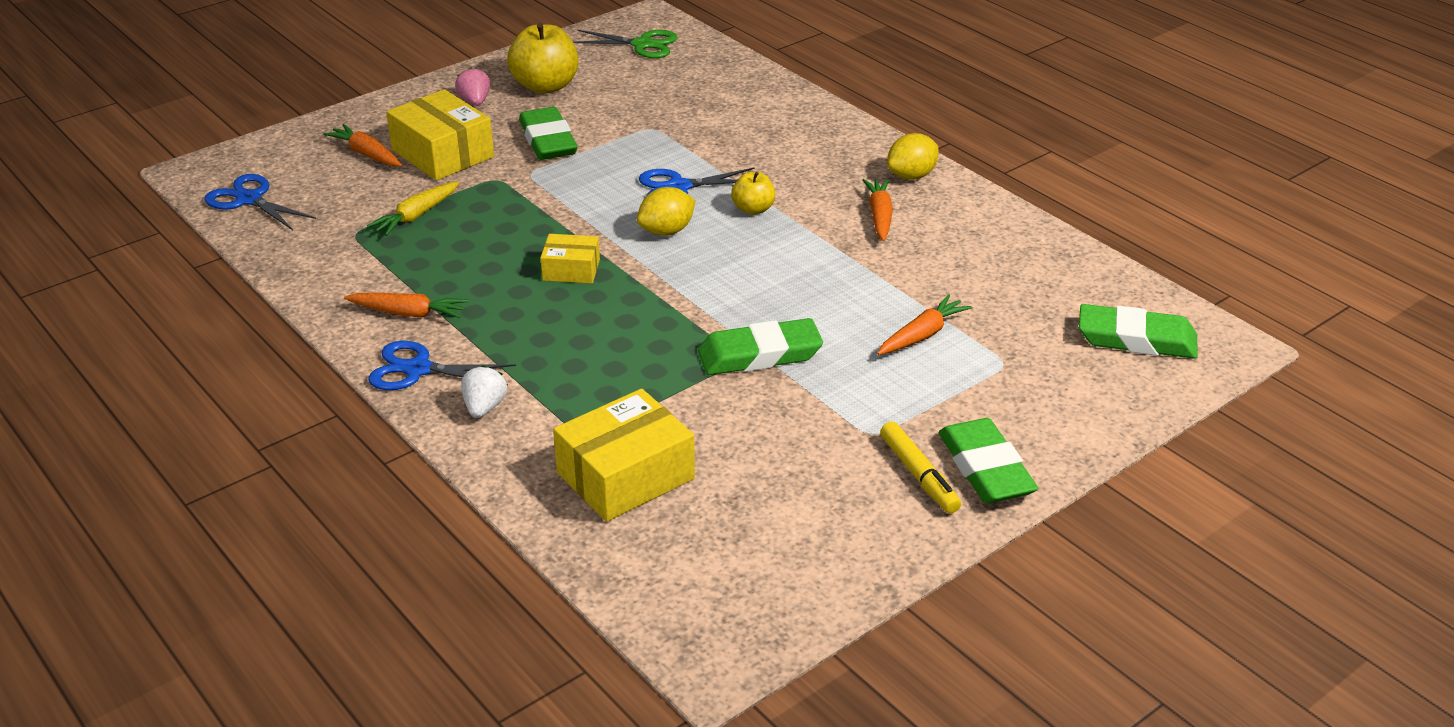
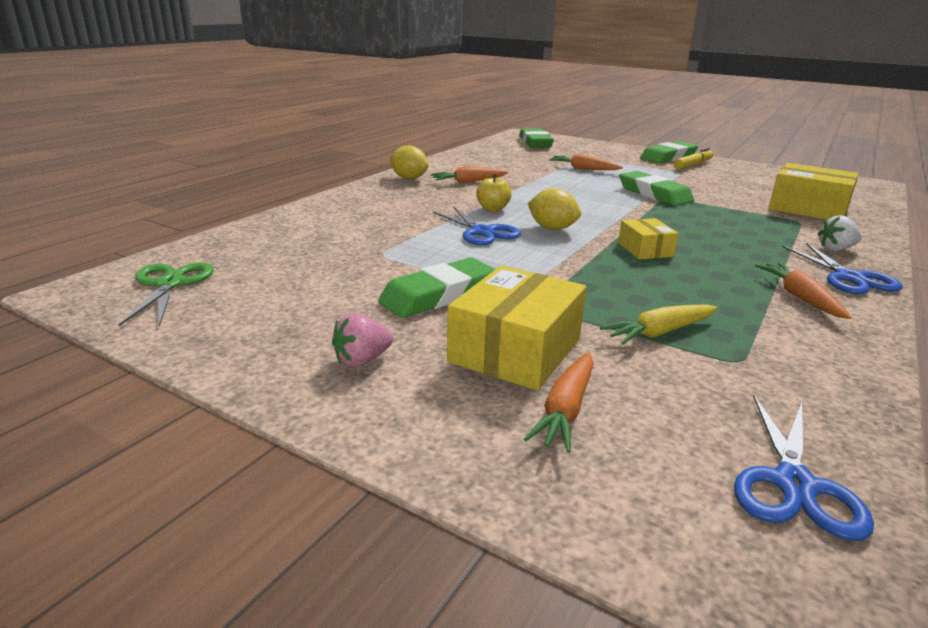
camera: 110 degrees left, 10 degrees down
(416, 216) = (659, 333): yellow carrot -> yellow carrot turned 135 degrees clockwise
(545, 86) = (300, 321): yellow apple -> none

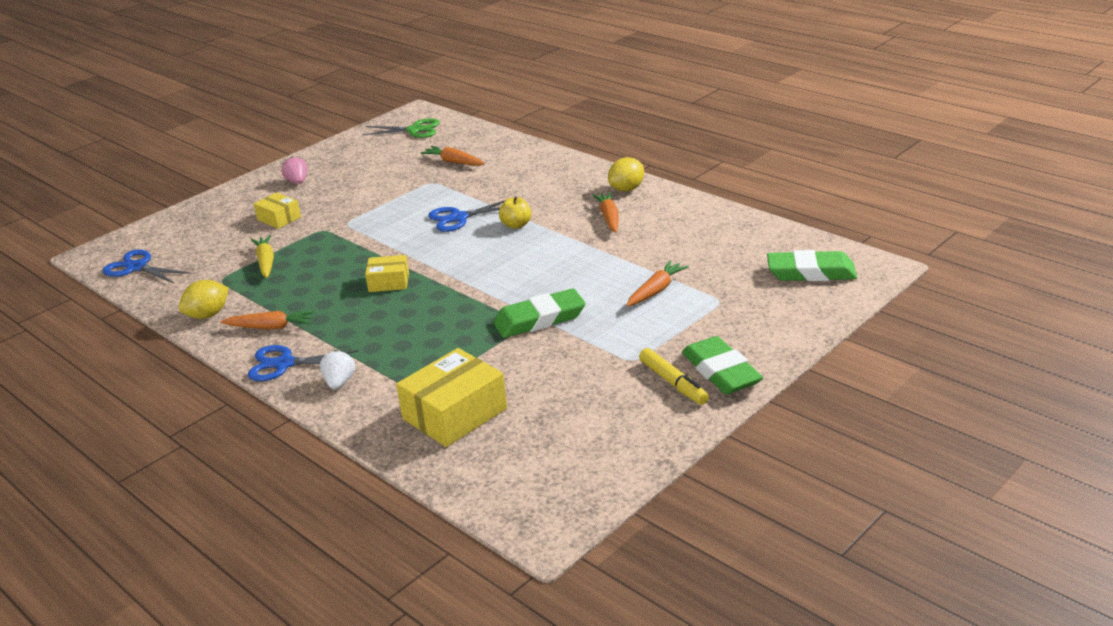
camera: 105 degrees right, 5 degrees up
(439, 295) = (356, 200): green eraser -> none
(515, 350) = (279, 218): yellow box -> yellow box, size x0.56
(552, 228) = (455, 247): yellow lemon -> yellow lemon (208, 315)
(565, 410) = (221, 226): orange carrot -> orange carrot (454, 162)

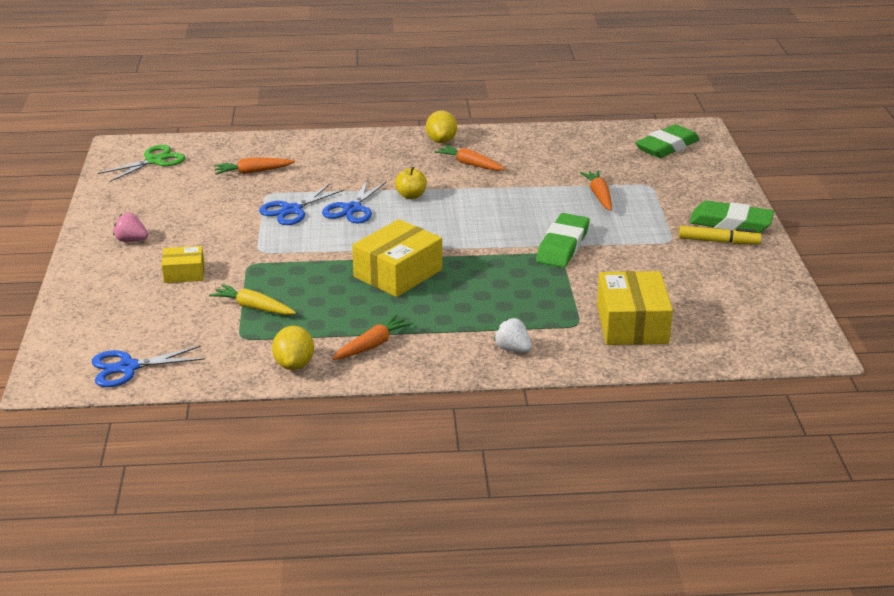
camera: 50 degrees left, 0 degrees up
(284, 364) = (443, 360): blue scissors -> blue scissors (292, 210)
(389, 282) = (398, 273): yellow box -> yellow box, size x1.77

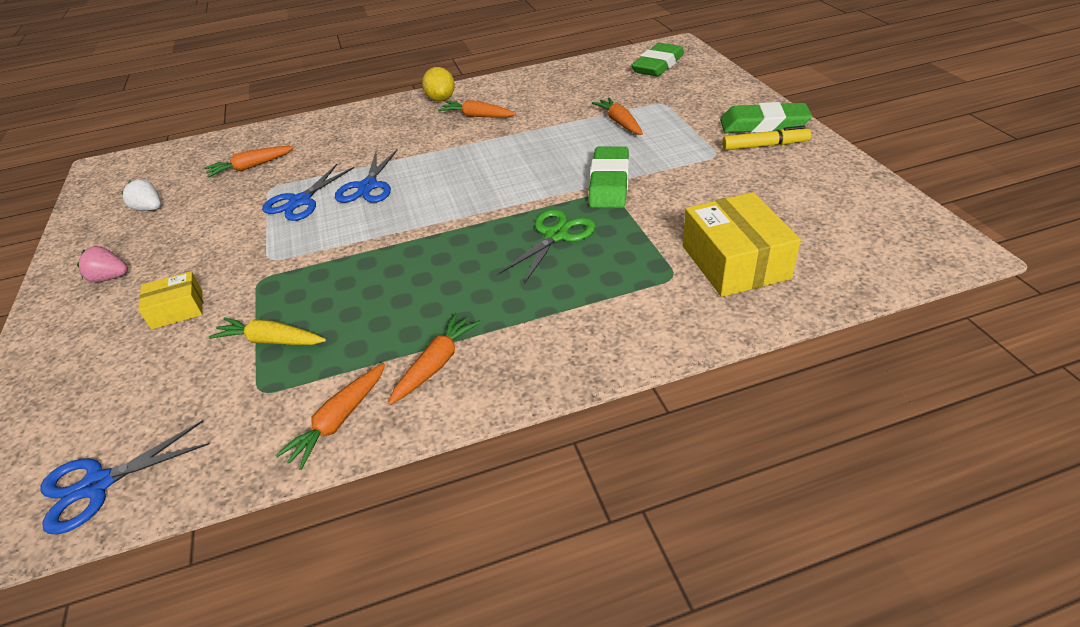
camera: 10 degrees left, 10 degrees up
(154, 161) = (140, 175): green scissors -> green scissors (556, 235)
(294, 364) = (338, 421): yellow lemon -> orange carrot
(398, 273) = (440, 254): yellow box -> none
(411, 196) = (427, 160): yellow apple -> none
(513, 349) = (614, 329): white strawberry -> white strawberry (149, 209)

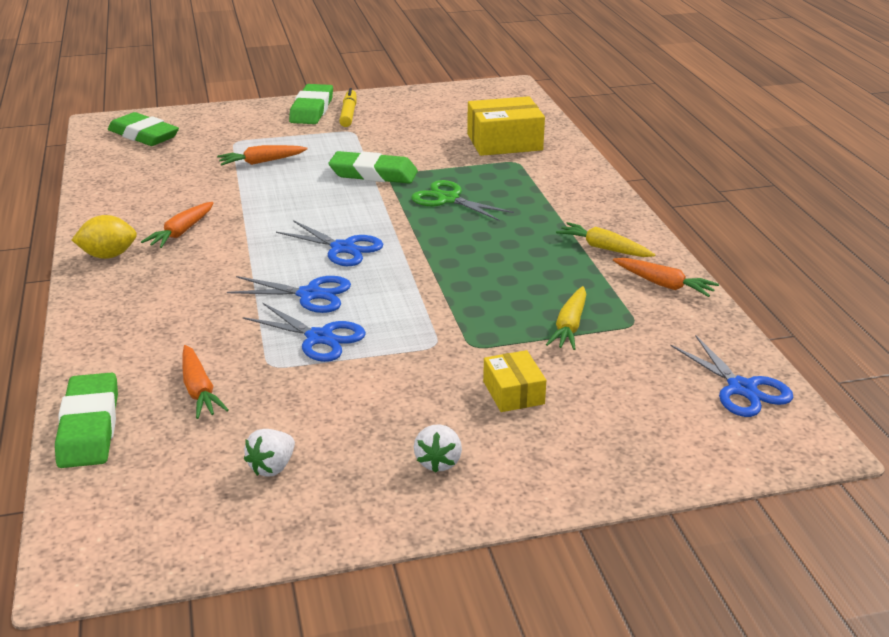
camera: 90 degrees left, 10 degrees down
(110, 278) = (438, 462): pink strawberry -> white strawberry
(229, 141) = (89, 427): none -> green eraser
(436, 364) = (603, 248): orange carrot -> yellow carrot
(446, 189) = (343, 248): none -> blue scissors

